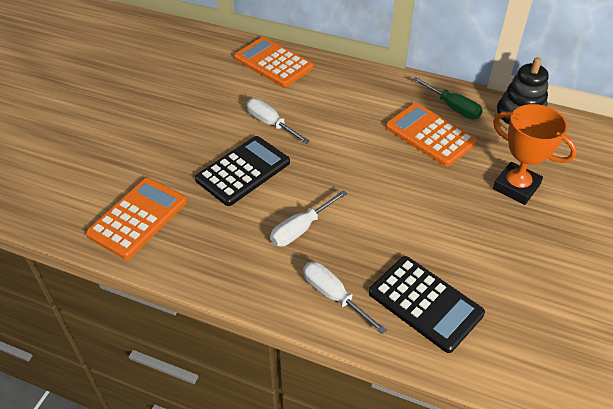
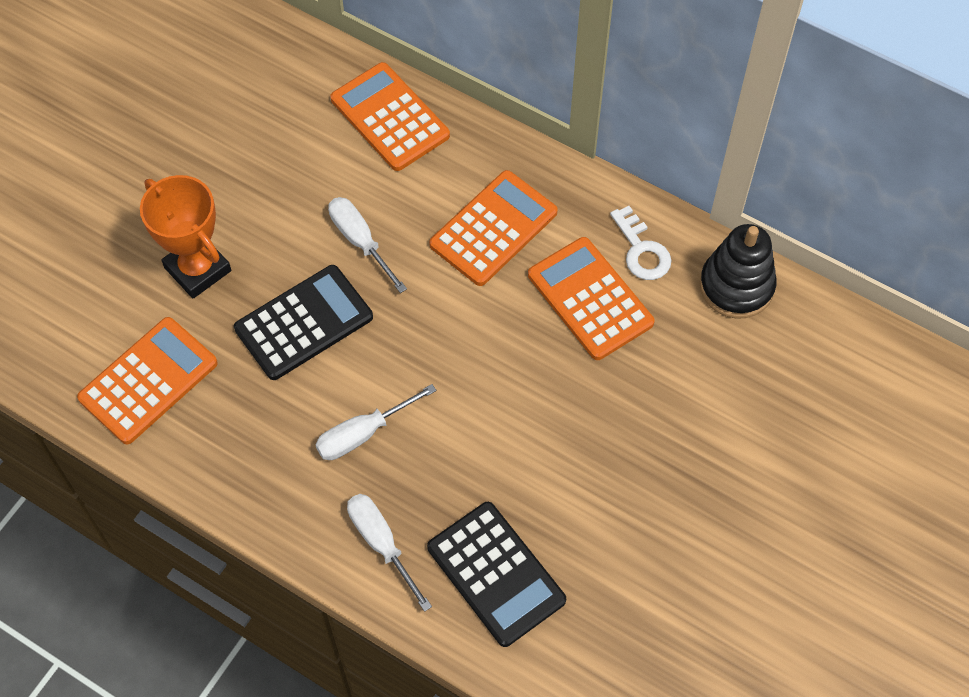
camera: 10 degrees right, 15 degrees up
(355, 107) = (493, 228): none -> orange calculator
(452, 107) = (641, 250): green screwdriver -> white key
(516, 187) = (683, 412): orange trophy -> orange trophy (197, 269)

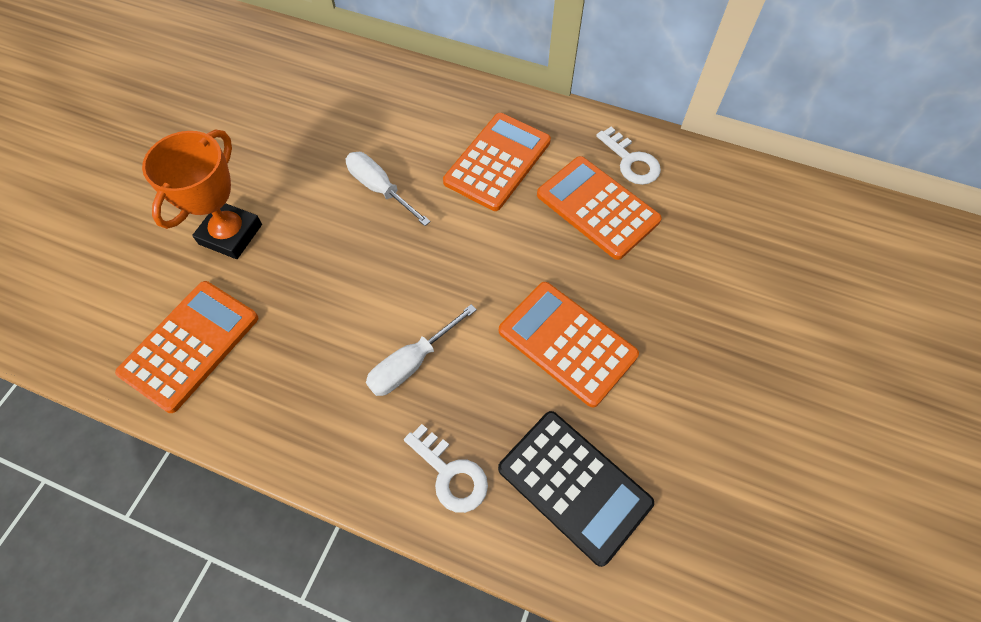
camera: 10 degrees left, 0 degrees up
(197, 269) = (230, 234): orange trophy -> orange trophy turned 75 degrees clockwise
(304, 323) = (338, 267): black calculator -> none
(382, 544) = (450, 474): white screwdriver -> white key
(390, 117) = (389, 87): orange calculator -> orange calculator (567, 343)
(736, 286) = (721, 179): black stacking toy -> none

